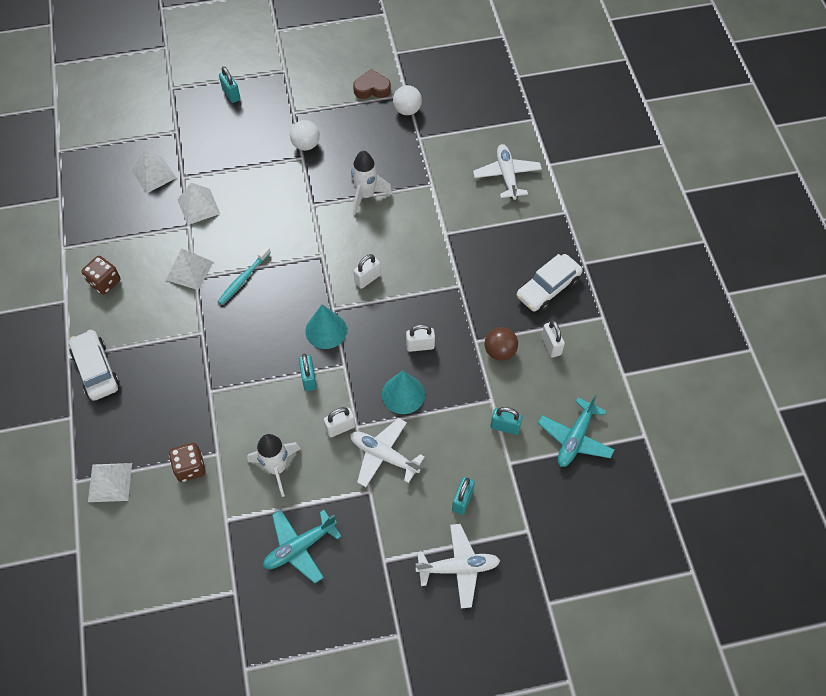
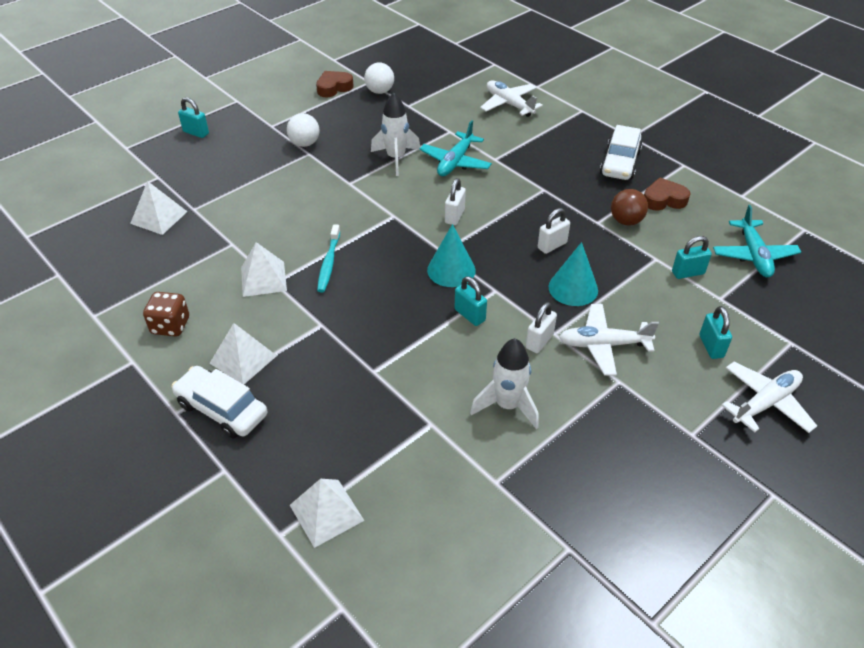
camera: 30 degrees left, 15 degrees down
(190, 468) = (412, 451): brown dice -> none
(198, 206) = (230, 225): white pyramid -> white pyramid (243, 359)
(299, 547) = (598, 466): turquoise plane -> turquoise plane (455, 162)
(551, 345) = (664, 200): white padlock -> brown heart

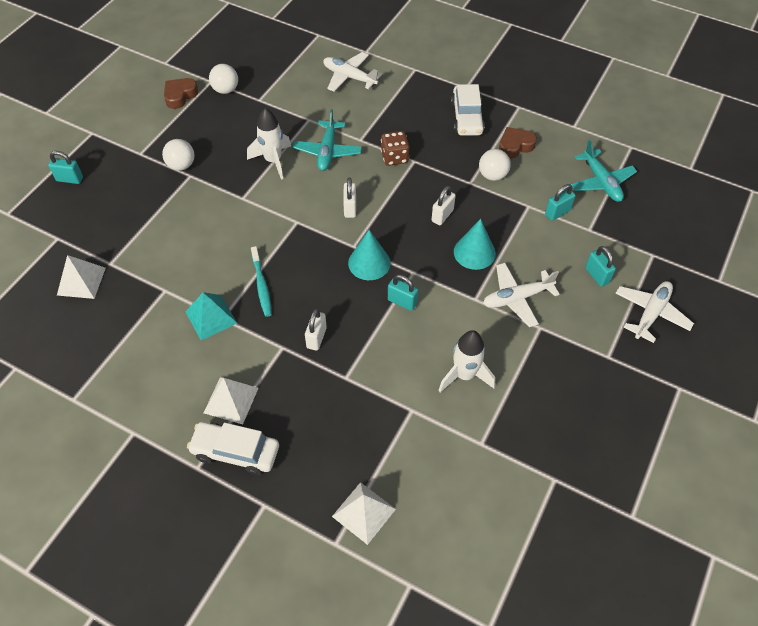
camera: 20 degrees left, 10 degrees up
(170, 326) = (150, 388): brown dice -> brown dice (394, 157)
(263, 279) = (211, 317): white pyramid -> turquoise pyramid
(539, 341) = (467, 310): white padlock -> white padlock (316, 338)
(626, 221) = (492, 175): brown ball -> white ball

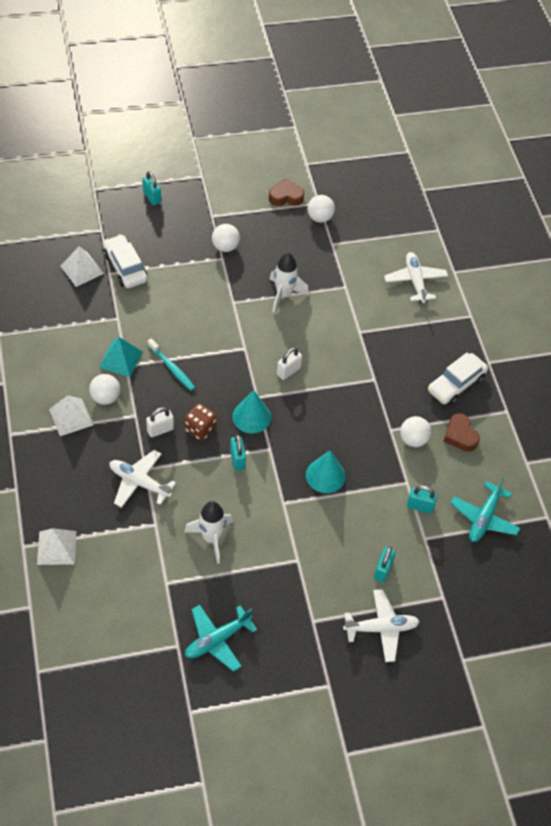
camera: 45 degrees right, 0 degrees up
(235, 451) = (38, 447): white car -> white car (125, 267)
(239, 357) = (105, 397): none -> white ball
(261, 285) = (172, 368): turquoise toothbrush -> turquoise toothbrush turned 75 degrees counterclockwise
(327, 151) = (326, 320): turquoise plane -> turquoise plane (217, 640)
(394, 157) = (364, 365): brown dice -> brown dice (200, 429)
(442, 215) = (339, 433): white padlock -> none
(515, 146) = (460, 435): brown heart -> brown heart turned 135 degrees counterclockwise
(517, 298) = (309, 529): white plane -> white plane (139, 482)

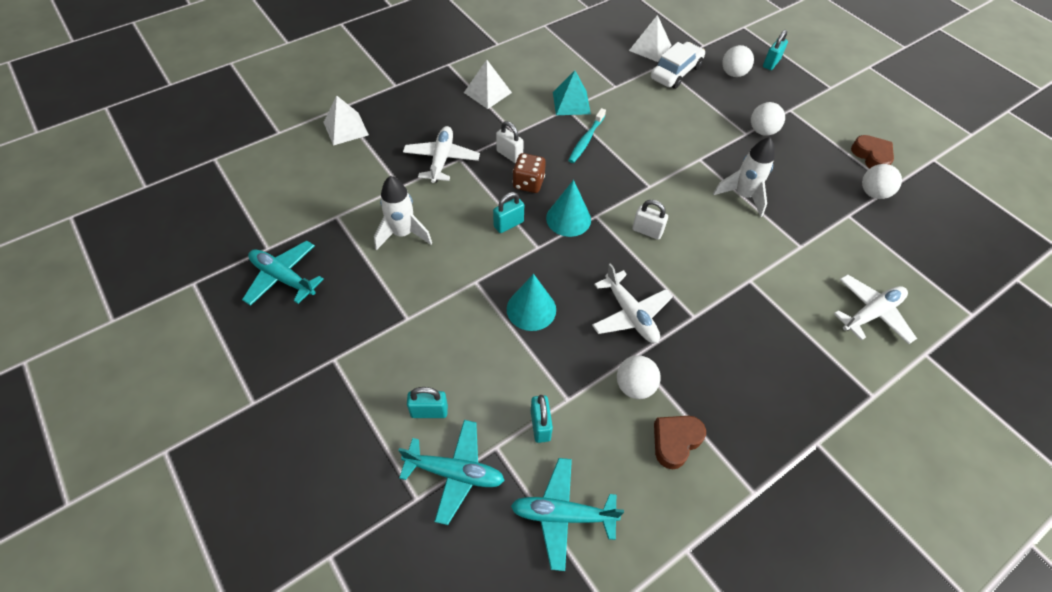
camera: 70 degrees right, 0 degrees up
(105, 397) = (522, 107): white ball -> white ball (733, 73)
(381, 628) = (346, 436): white plane -> white plane (630, 314)
(434, 569) = (455, 473): none -> turquoise plane
(456, 384) = (752, 411): white car -> none

